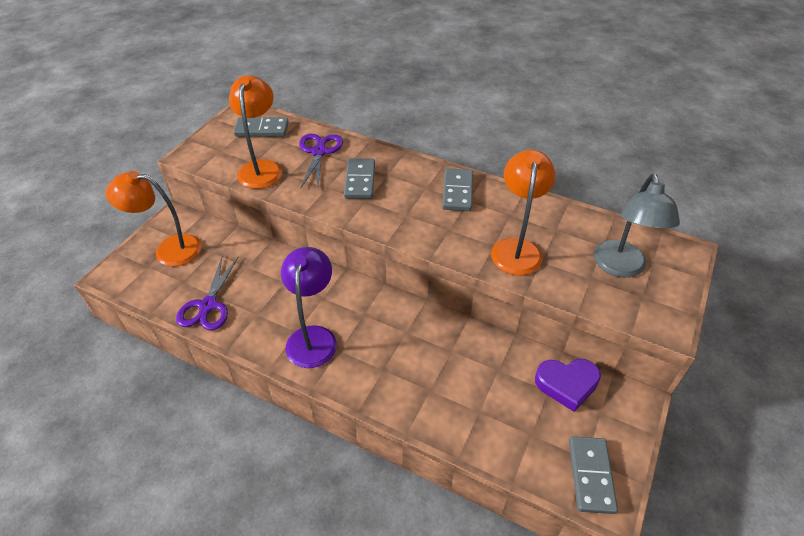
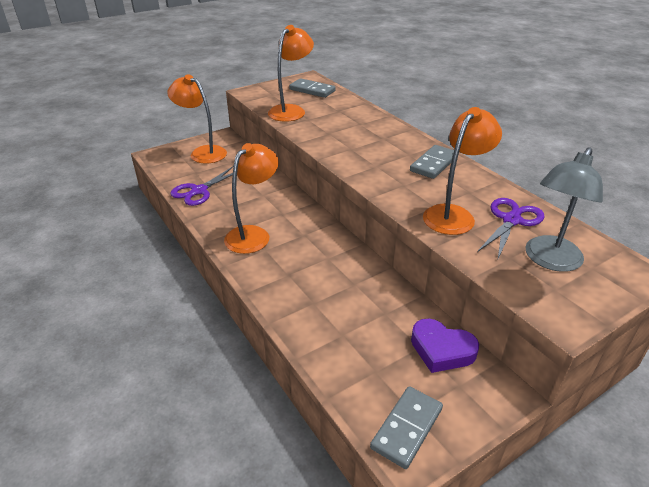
camera: 30 degrees right, 10 degrees down
(313, 337) = (253, 234): purple lamp -> orange lamp
(319, 152) = (342, 112): purple scissors -> purple scissors (511, 220)
(359, 181) = (357, 136): grey domino -> none

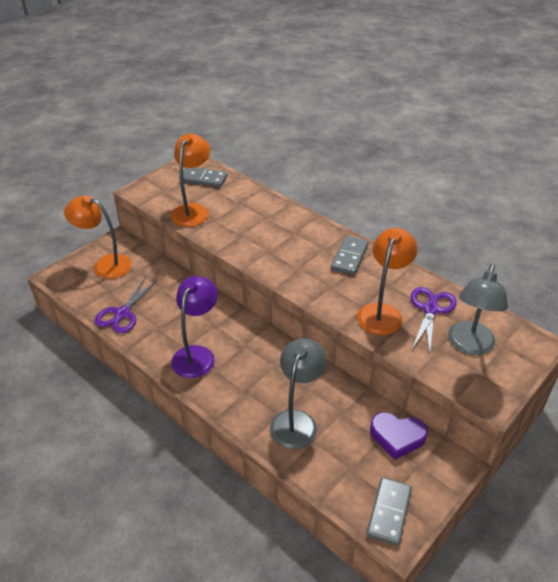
camera: 15 degrees left, 5 degrees up
(253, 234) = (197, 354): orange lamp -> purple lamp
(332, 311) = (296, 420): none -> grey lamp

